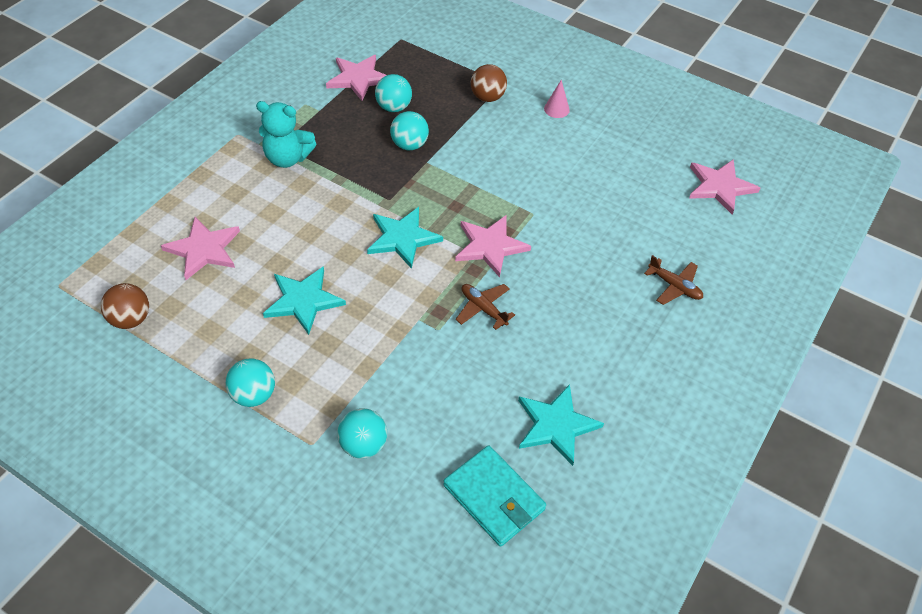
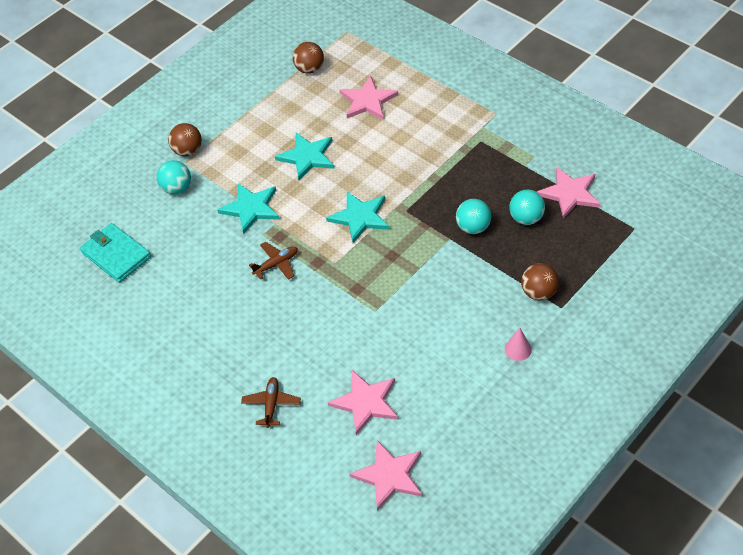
camera: 105 degrees right, 0 degrees up
(254, 395) = (231, 133): turquoise ball -> none
(287, 158) = (463, 145): turquoise teddy bear -> none
(289, 445) = (188, 151): none -> brown ball
(490, 246) = (341, 275): pink star -> pink star (365, 402)
(494, 498) = (116, 255): turquoise wallet -> turquoise wallet turned 75 degrees clockwise
(556, 425) = (160, 297): turquoise star -> turquoise star (251, 208)
(674, 286) = (271, 405): brown plane -> brown plane turned 135 degrees clockwise

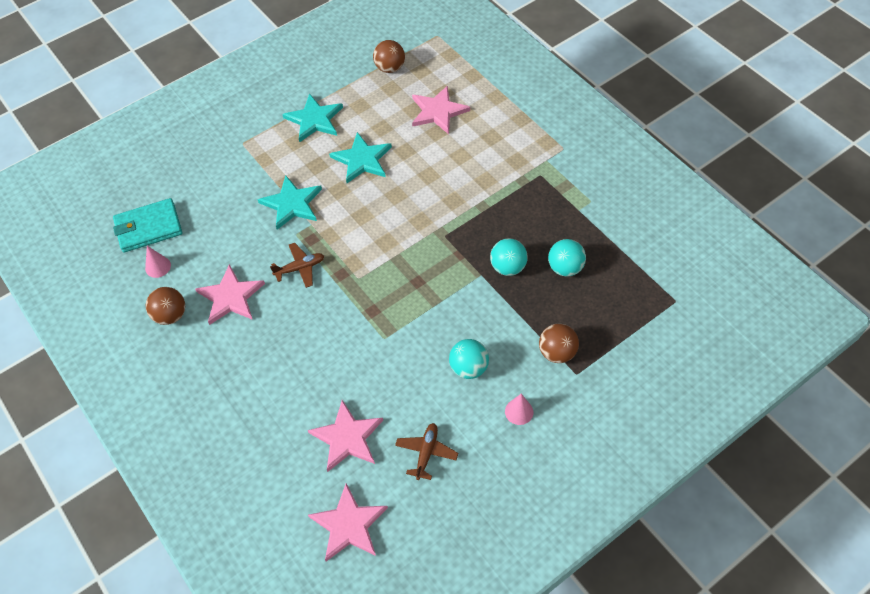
camera: 10 degrees right, 5 degrees up
(116, 255) = (148, 228): turquoise wallet -> turquoise wallet turned 75 degrees counterclockwise
(137, 288) = (158, 267): none -> pink cone
(177, 188) = (226, 169): turquoise ball -> turquoise ball (469, 368)
(188, 151) = (248, 132): brown ball -> brown ball (170, 315)
(271, 405) = (252, 419): brown plane -> brown plane (426, 453)
(360, 217) = (397, 234): turquoise star -> turquoise star (314, 120)
(570, 194) = (617, 249): pink star -> pink star (231, 297)

